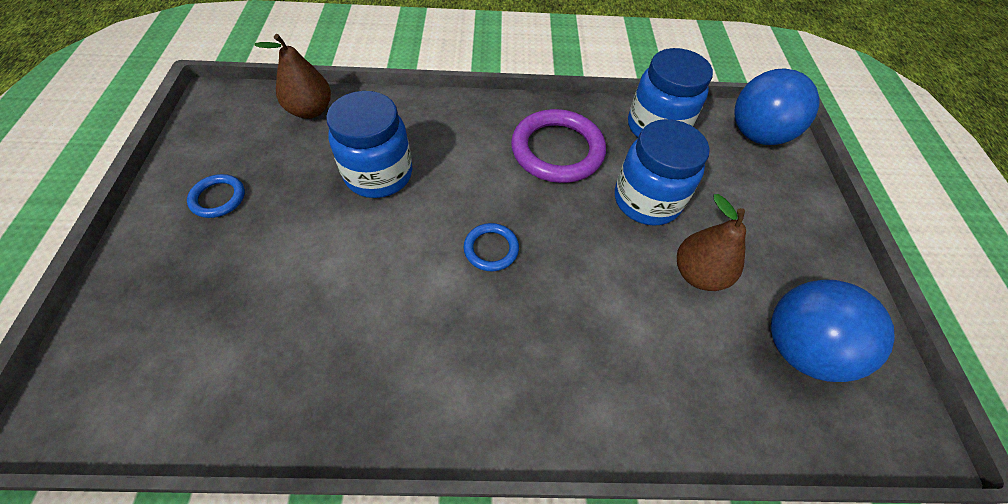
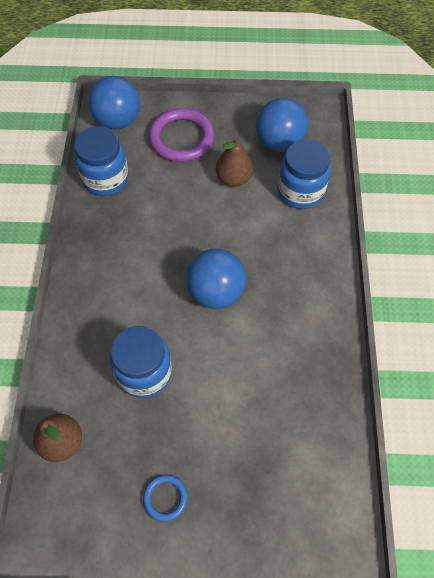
camera: 85 degrees left, 5 degrees up
(491, 249) = (216, 292): blue ring -> blue ball
(557, 150) = (125, 246): purple ring -> purple ring (181, 138)
(646, 200) = (176, 196): blue jar -> blue jar (300, 191)

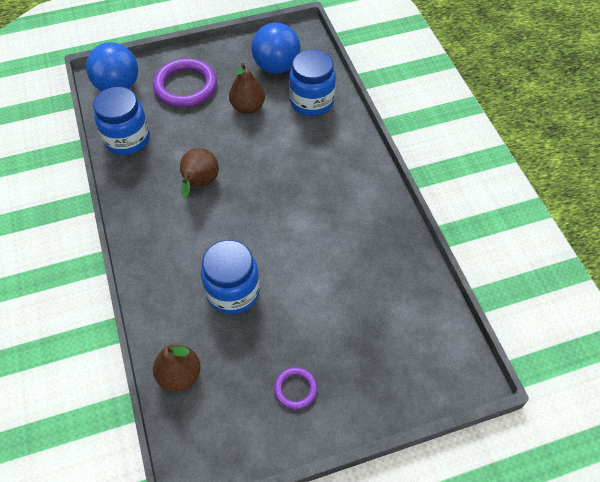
camera: 20 degrees left, 5 degrees down
(156, 247) = (199, 184): none -> brown pear
(165, 498) = (295, 389): blue ring -> purple ring
(216, 292) = (270, 205): blue ball -> none

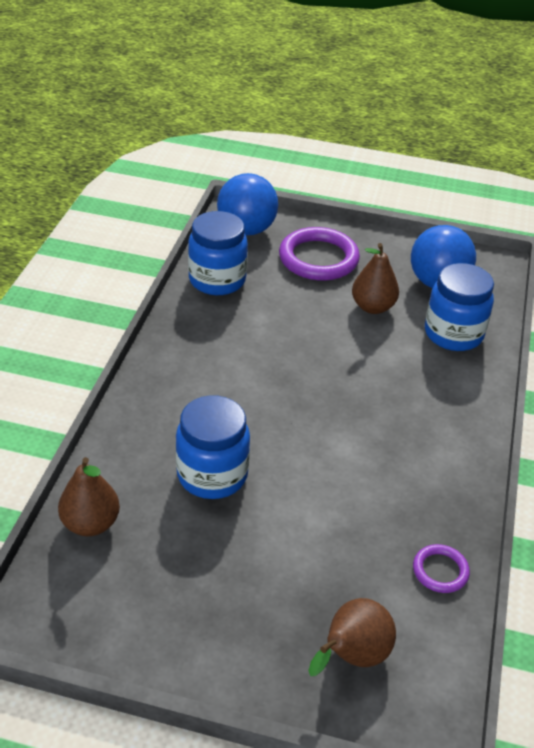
camera: 30 degrees right, 15 degrees down
(199, 184) = (260, 355): brown pear -> brown pear (352, 657)
(295, 389) = (203, 609): purple ring -> purple ring (440, 571)

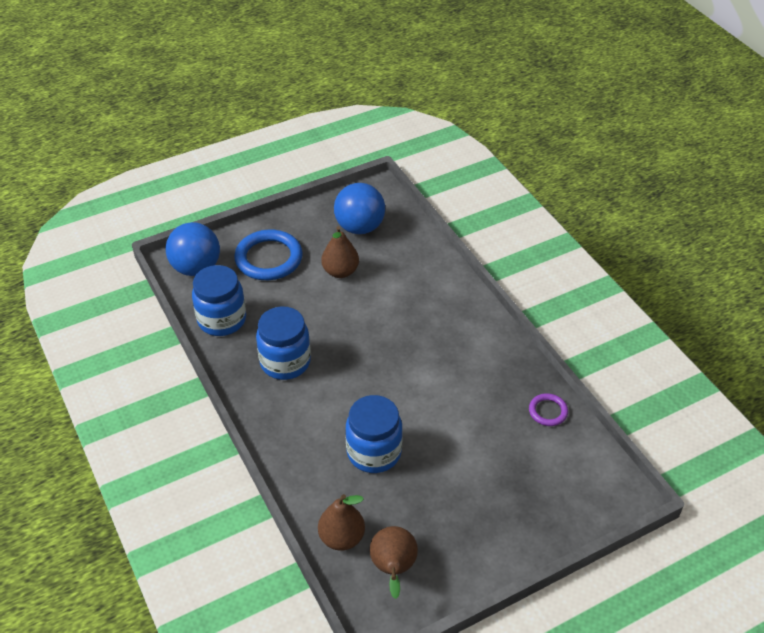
camera: 40 degrees left, 5 degrees up
(318, 258) = (269, 258): purple ring -> blue ring
(352, 657) = (556, 493): brown pear -> brown pear (393, 569)
(453, 334) = (405, 258): blue jar -> blue jar (285, 362)

